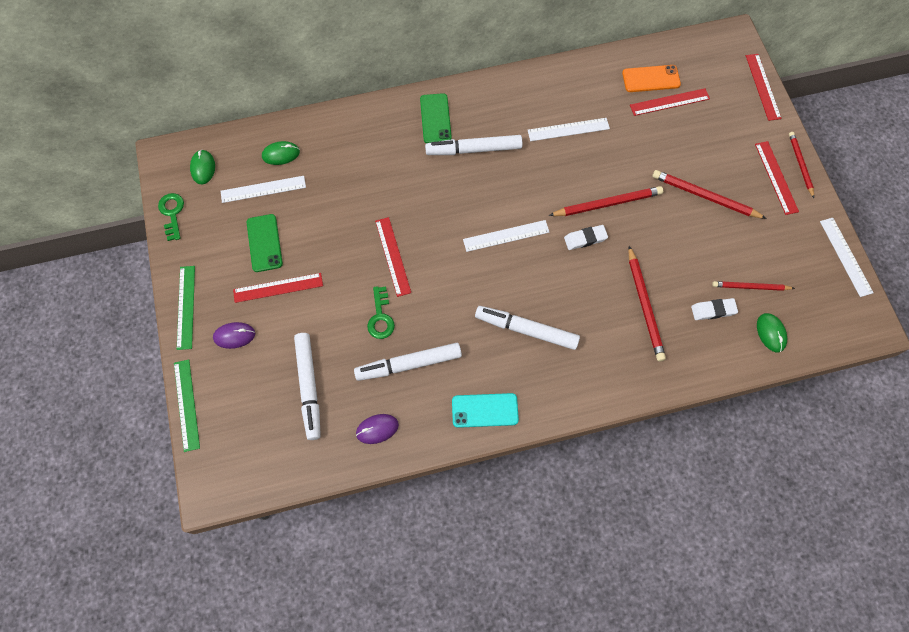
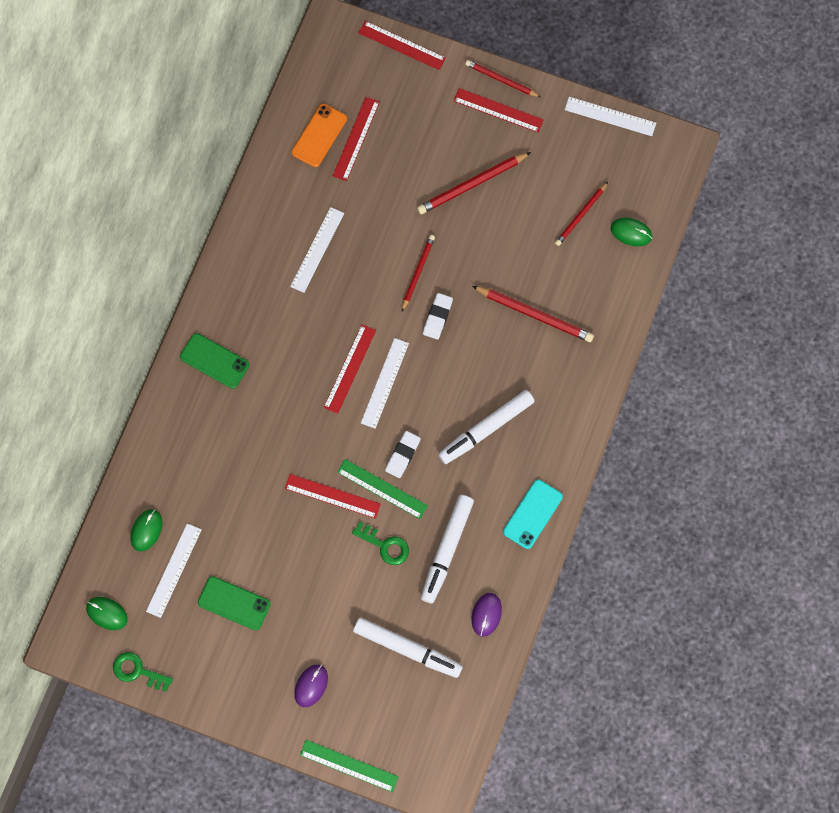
camera: 55 degrees left, 5 degrees up
(186, 307) = (250, 713): green ruler -> green ruler (382, 489)
(278, 287) = (290, 618): red ruler -> red ruler (349, 368)
(473, 150) = (275, 349): white marker -> none
(607, 204) = (418, 272): red pencil -> red pencil, size x0.66
(713, 310) = (579, 262): white eraser -> white eraser (403, 455)

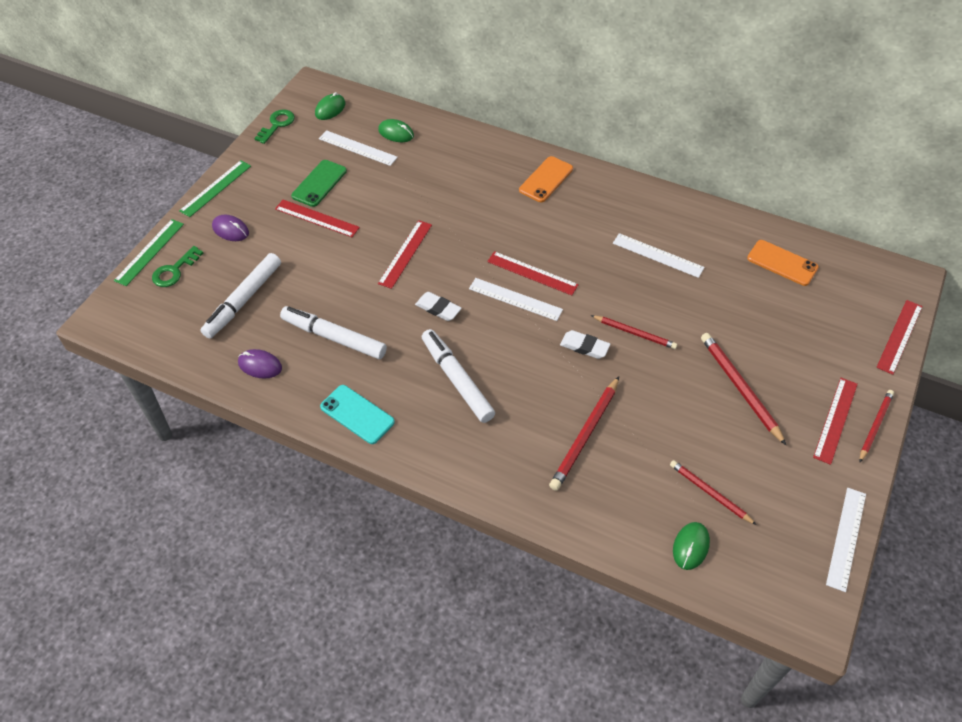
camera: 95 degrees right, 20 degrees down
(214, 361) = (546, 179): green phone -> orange phone
(356, 139) = (782, 291): red ruler -> red ruler (317, 218)
(382, 489) = (406, 291): green ruler -> green ruler (215, 188)
(385, 545) = (349, 290): green key -> green key (174, 271)

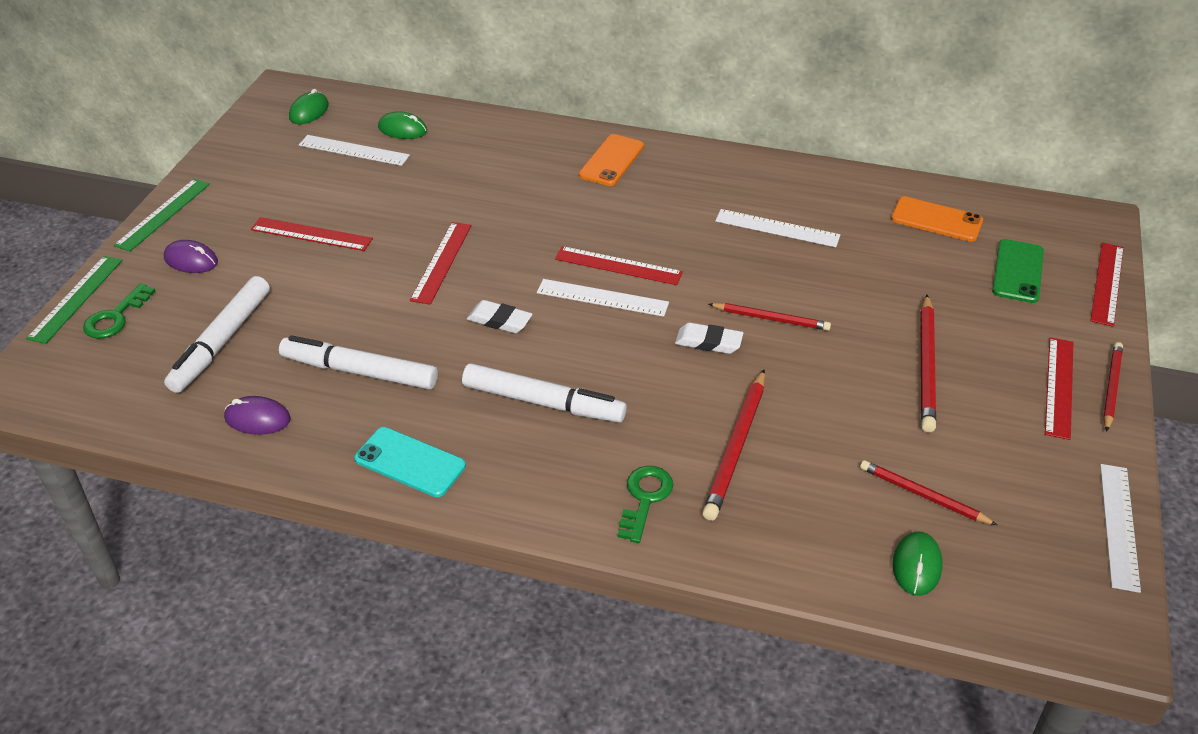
camera: 10 degrees left, 10 degrees down
(277, 124) = (239, 135): green key -> green key (644, 498)
(319, 183) = (308, 194): green phone -> green phone (1017, 271)
(457, 380) = (543, 402): white marker -> white marker turned 150 degrees clockwise
(740, 388) = (926, 365): red pencil -> red pencil turned 135 degrees counterclockwise

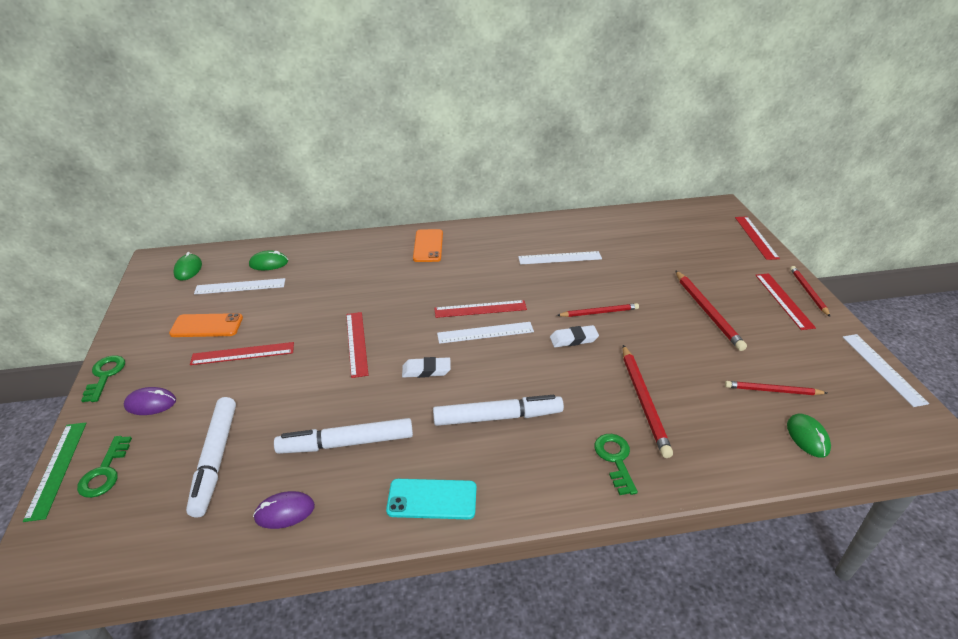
camera: 25 degrees left, 5 degrees down
(163, 214) = (105, 375): green ruler -> green key
(936, 220) = (643, 228): orange phone -> orange phone (207, 326)
(1017, 271) = (707, 244): green phone -> none

